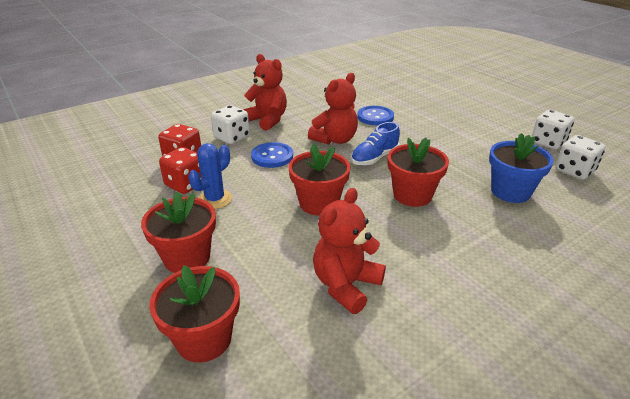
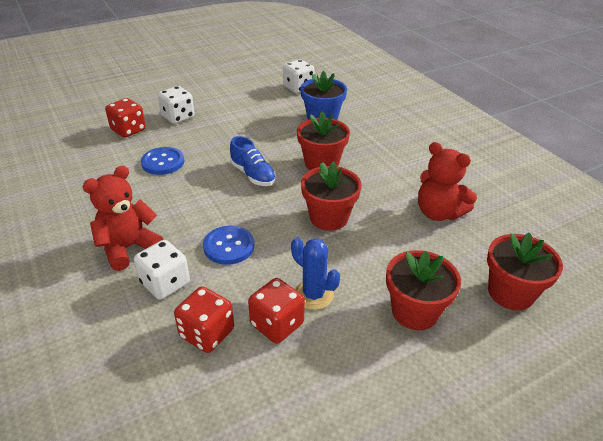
camera: 85 degrees left, 5 degrees up
(335, 139) = (205, 196): red teddy bear -> none
(415, 97) = (128, 130): none -> red dice
(548, 142) = (253, 86): white dice -> white dice (178, 117)

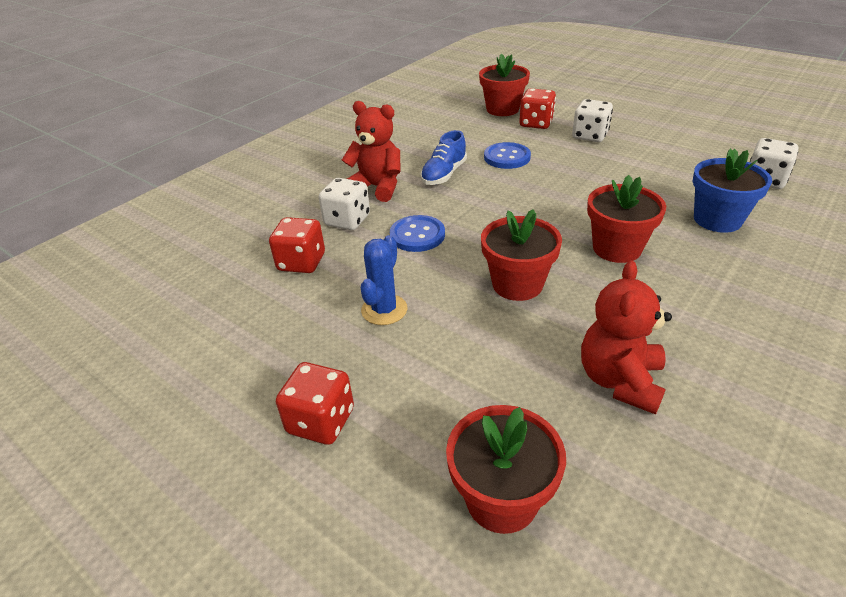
camera: 70 degrees right, 0 degrees up
(253, 175) = (542, 210): blue shoe -> blue shoe (444, 174)
(277, 324) = (331, 298): red dice -> red dice (321, 421)
(414, 311) = (404, 398): red flower pot -> red flower pot (502, 109)

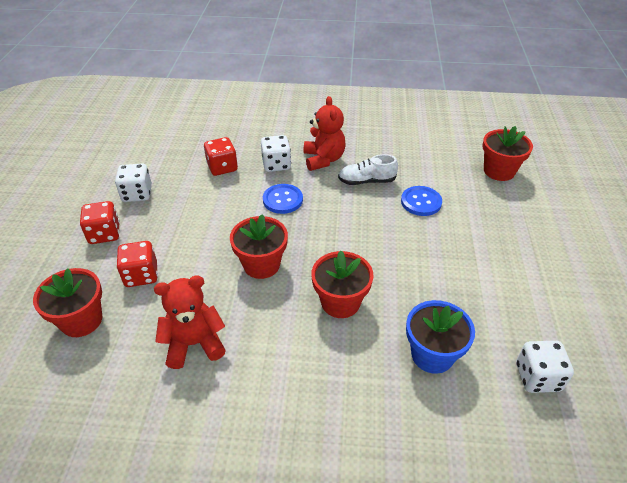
camera: 55 degrees right, 5 degrees up
(384, 310) = (200, 218): blue cactus -> none
(444, 174) = (366, 181): blue shoe -> white shoe
(536, 123) = (494, 198): red dice -> red dice (141, 275)
(590, 136) = (505, 236): white dice -> white dice (137, 194)

